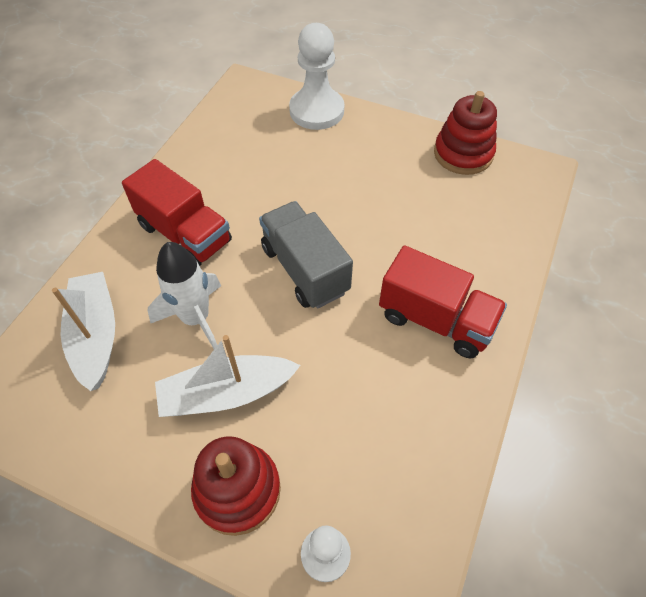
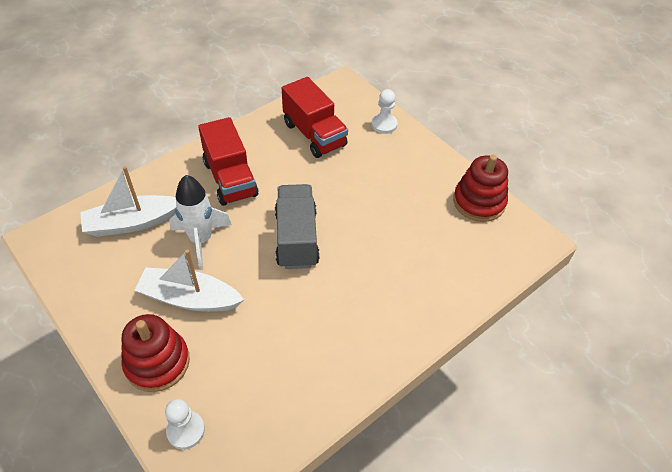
camera: 25 degrees right, 5 degrees down
(96, 335) = (132, 223): white boat -> white boat turned 120 degrees counterclockwise
(316, 111) = (384, 124): white pawn -> white pawn, size x0.55
(435, 320) = (368, 316): red truck -> red truck (314, 134)

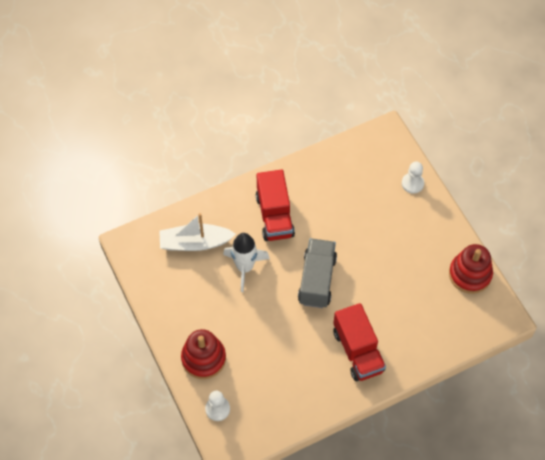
camera: 15 degrees right, 10 degrees up
(189, 298) = (231, 314): white boat -> none
(314, 134) = (351, 184): red truck -> red truck (358, 351)

